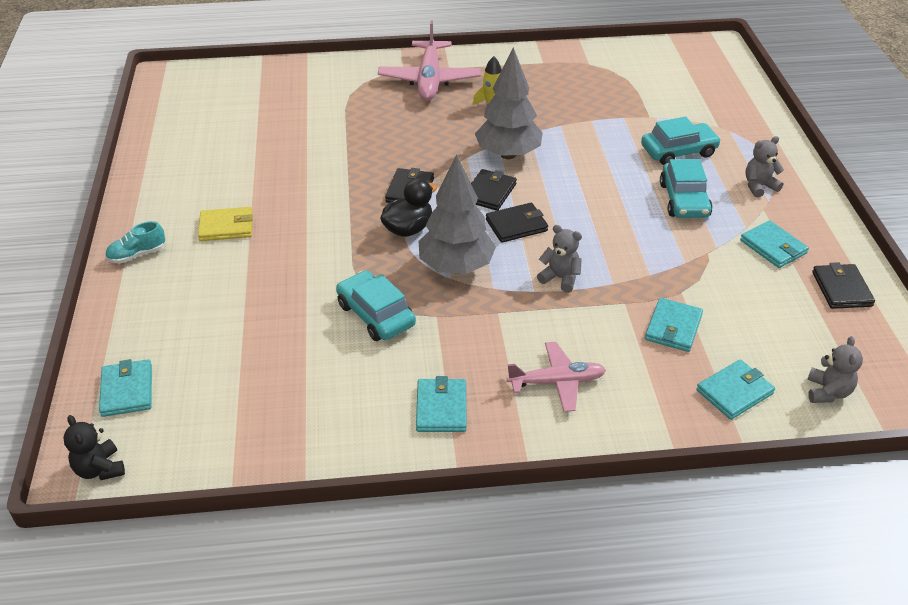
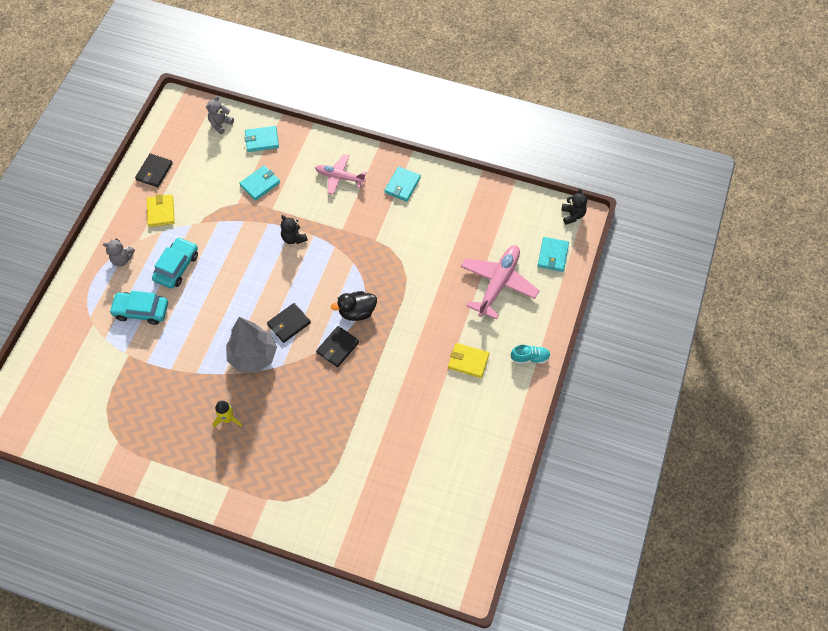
camera: 155 degrees left, 20 degrees up
(375, 315) = (407, 253): turquoise car -> none
(429, 80) = (254, 475): pink plane -> pink plane (498, 283)
(456, 267) = (346, 270): grey tree -> none
(516, 225) = (291, 288): black wallet -> none
(560, 278) = (293, 238): grey teddy bear -> black teddy bear
(773, 247) = (161, 211): turquoise wallet -> yellow wallet

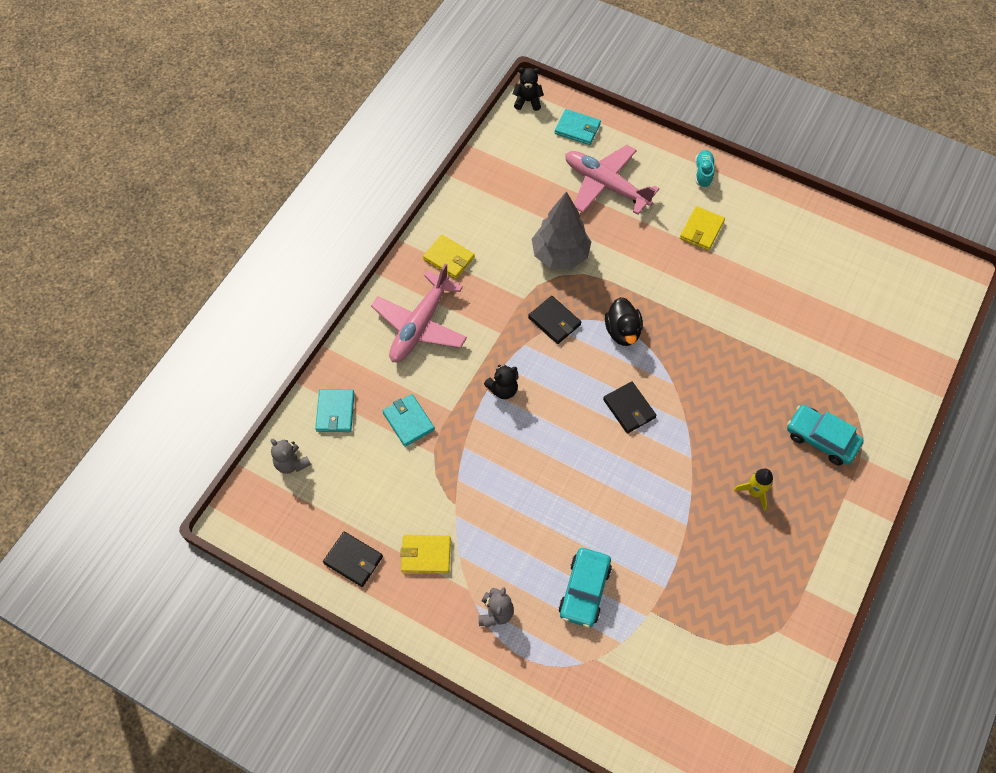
camera: 80 degrees left, 0 degrees up
(177, 267) = (521, 539): turquoise car -> turquoise car (821, 439)
(253, 356) = (670, 454): grey tree -> grey tree (560, 255)
(337, 347) = (669, 358): black wallet -> black wallet (554, 321)
(339, 177) = (420, 325): pink plane -> pink plane, size x1.57
(402, 185) = (449, 258): turquoise wallet -> yellow wallet

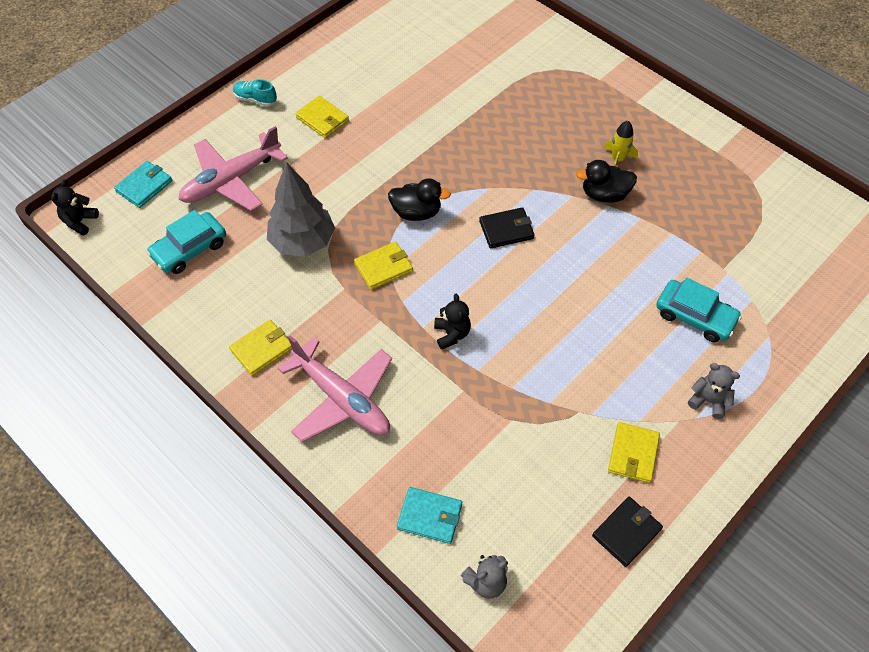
camera: 75 degrees left, 5 degrees down
(408, 421) = (464, 437): turquoise wallet -> none
(554, 321) = (383, 267): black wallet -> yellow wallet
(703, 487) = (604, 194): none -> black duck
(821, 439) = (576, 99): turquoise car -> turquoise car (189, 249)

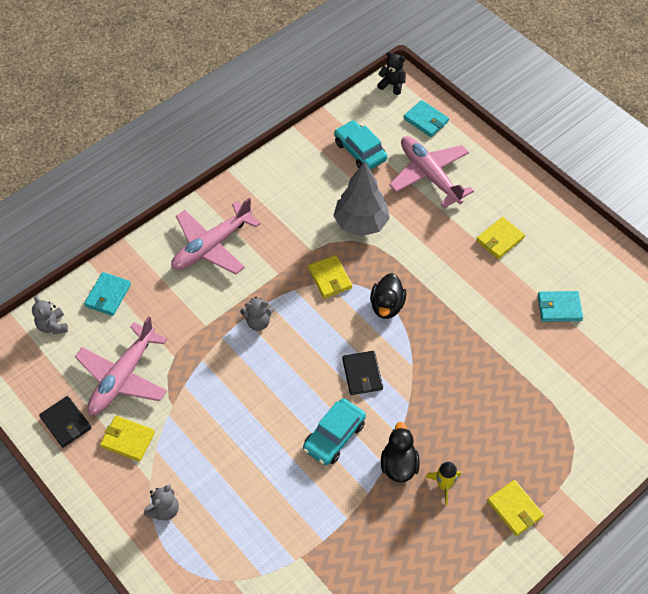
camera: 95 degrees right, 0 degrees up
(255, 99) = (524, 190): turquoise shoe -> none
(262, 349) = (262, 197): yellow wallet -> yellow wallet (514, 509)
(405, 75) = (559, 308): none -> turquoise wallet
(452, 334) = (258, 322): black teddy bear -> grey teddy bear
(550, 474) = (123, 377): none -> pink plane
(695, 316) = (250, 518): turquoise car -> turquoise car (334, 436)

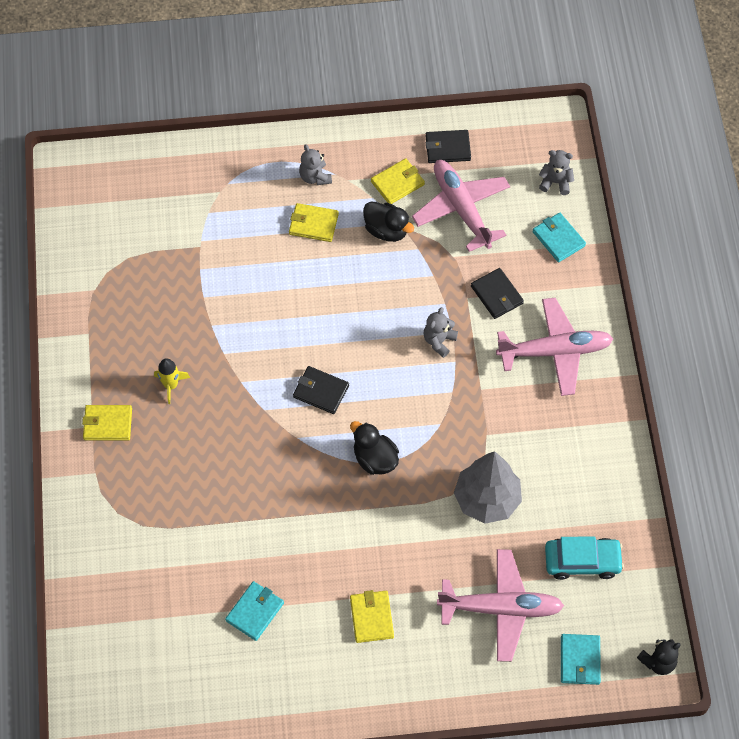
camera: 125 degrees right, 5 degrees up
(189, 307) = (497, 295): none -> black wallet
(212, 246) = (555, 351): pink plane -> pink plane turned 90 degrees clockwise
(330, 278) = (442, 430): yellow wallet -> yellow wallet (313, 224)
(334, 436) = (280, 332): turquoise car -> none
(399, 464) = (216, 364): black duck -> black duck (386, 230)
(426, 120) = (580, 660): turquoise wallet -> turquoise wallet turned 75 degrees counterclockwise

